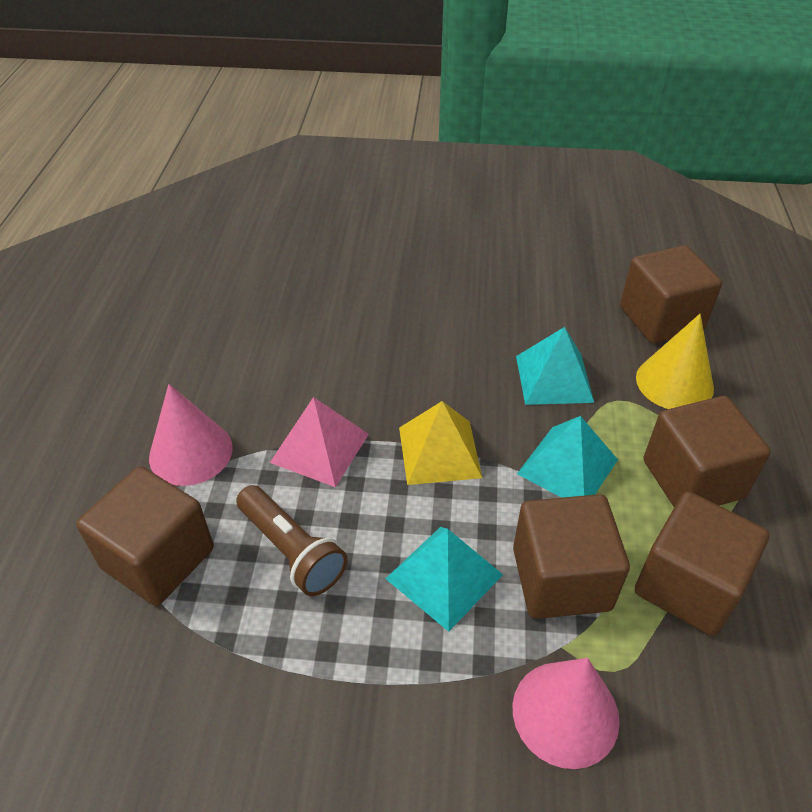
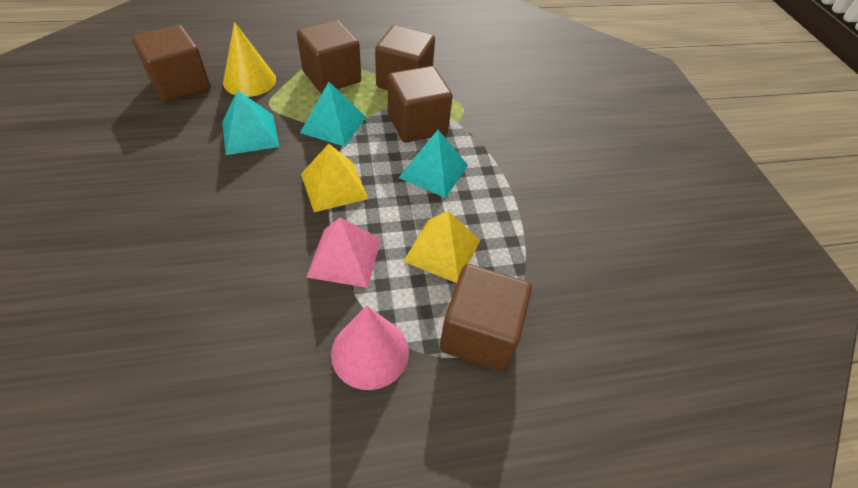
camera: 110 degrees left, 5 degrees up
(292, 550) = (442, 250): brown flashlight -> yellow pyramid
(565, 713) = (491, 120): pink cone -> none

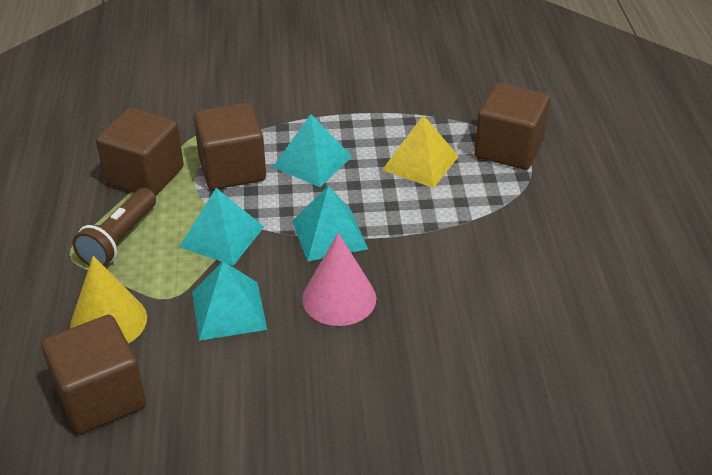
camera: 80 degrees left, 10 degrees down
(332, 77) = (119, 240): brown cube -> brown flashlight
(334, 186) = (329, 234): yellow pyramid -> turquoise pyramid
(345, 257) = (429, 225): pink pyramid -> none
(370, 352) = (531, 210): pink cone -> pink cone (339, 298)

